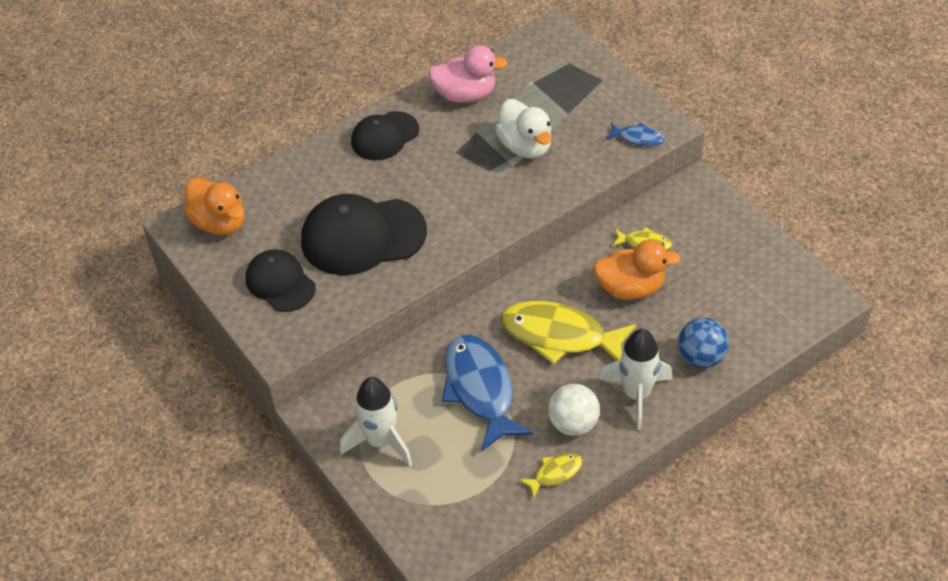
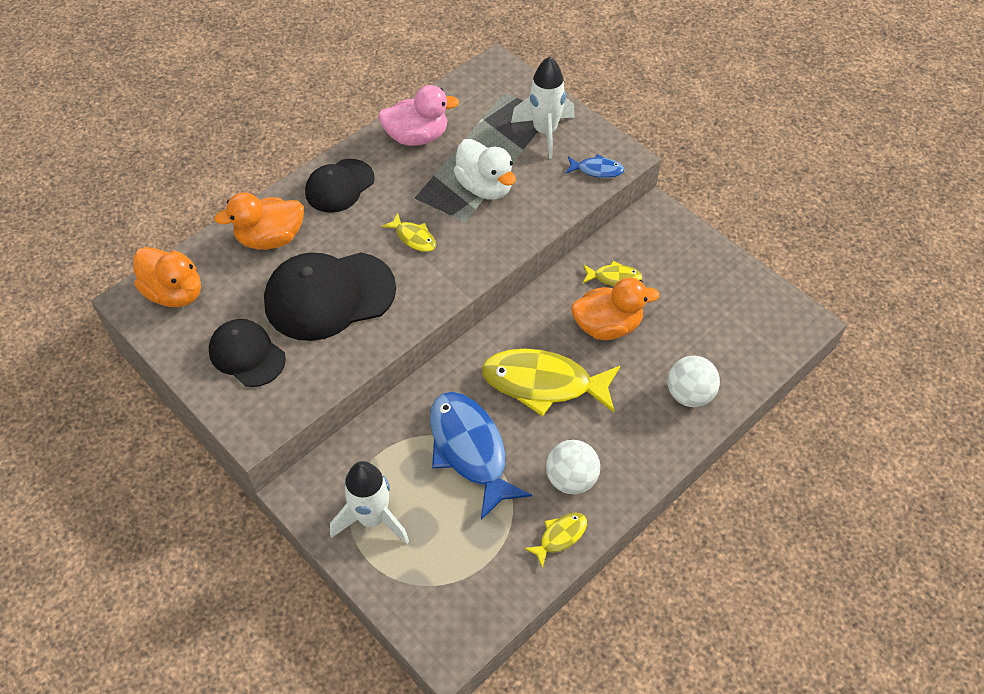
camera: 10 degrees left, 5 degrees up
(313, 180) = (270, 238): none -> orange duck
(449, 189) = (413, 237): none -> yellow fish
(636, 395) = (631, 441): white rocket -> white rocket (545, 132)
(701, 357) = (689, 394): blue ball -> white ball

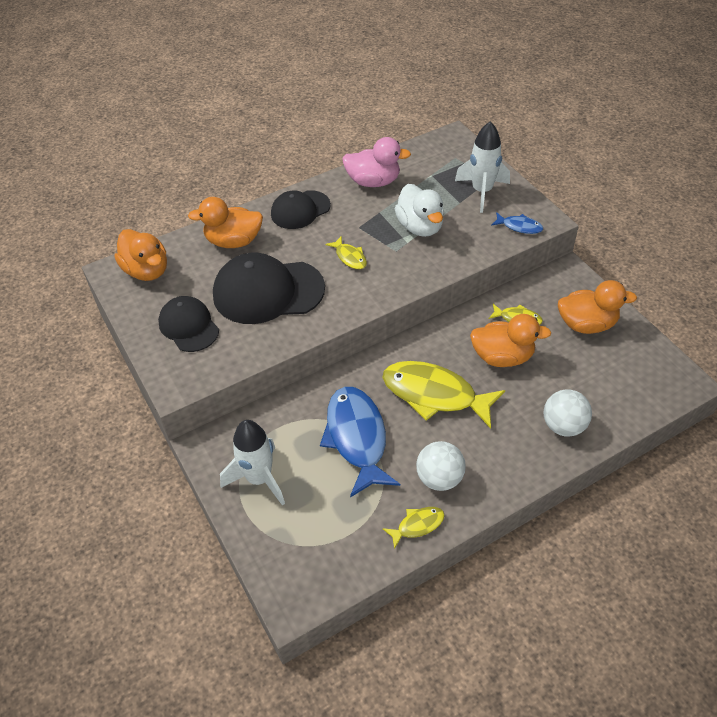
camera: 15 degrees right, 5 degrees down
(689, 272) = (586, 324): none -> orange duck

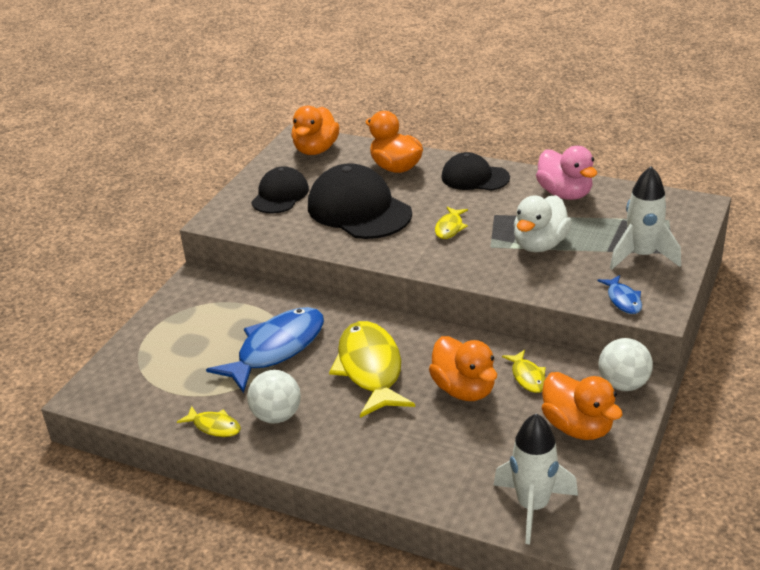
camera: 55 degrees right, 15 degrees down
(259, 479) = (187, 320): white rocket -> white rocket (533, 506)
(563, 426) = (418, 468): white ball -> white ball (623, 384)

